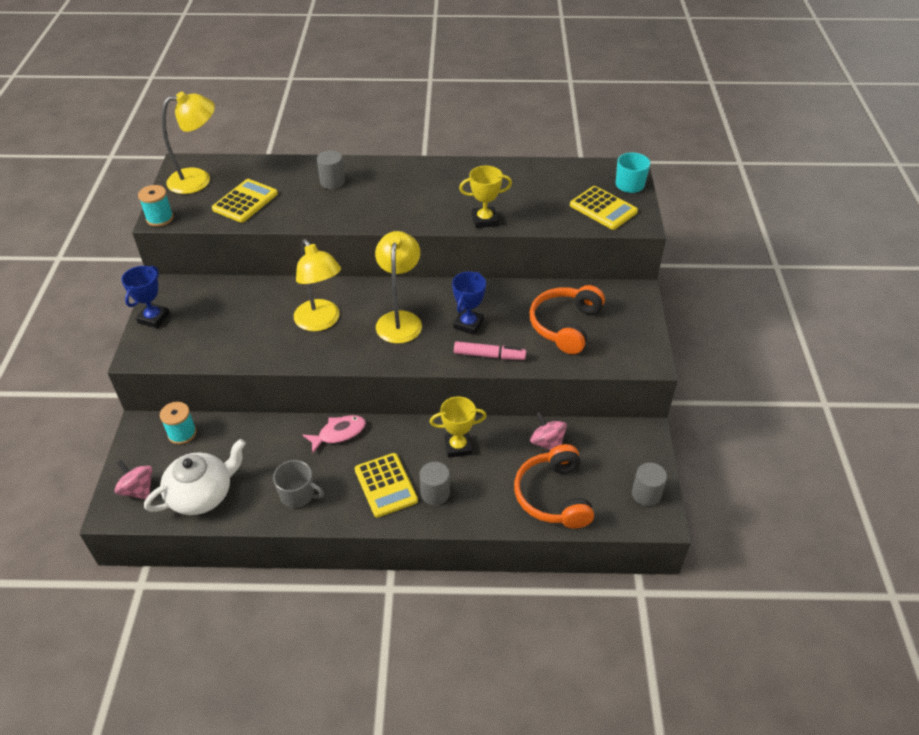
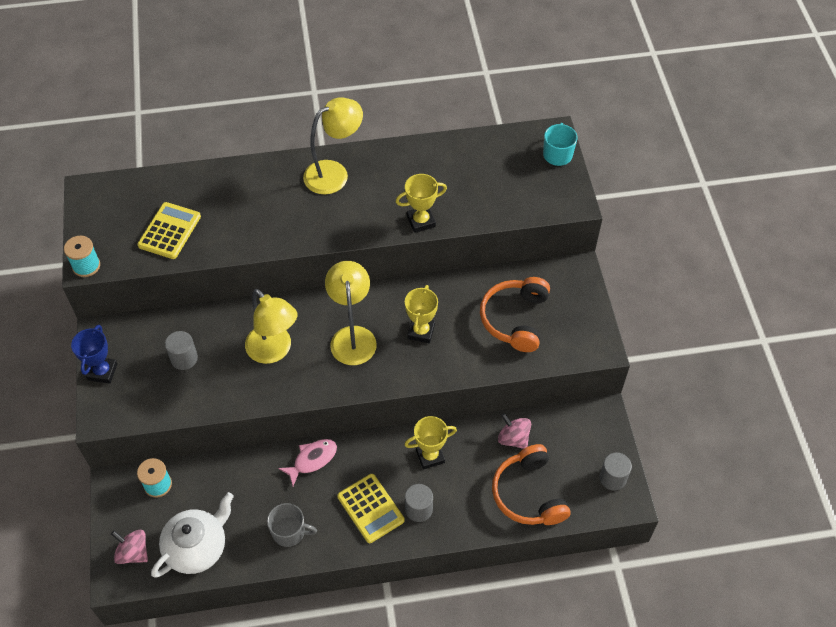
camera: 10 degrees left, 10 degrees up
(198, 179) = (111, 208): yellow lamp -> yellow lamp (334, 173)
(332, 182) = (254, 192): grey cylinder -> grey cylinder (184, 358)
(468, 324) = (421, 331): blue trophy -> yellow trophy
(489, 355) = (448, 365): pink marker -> none
(603, 208) = (536, 190): yellow calculator -> none

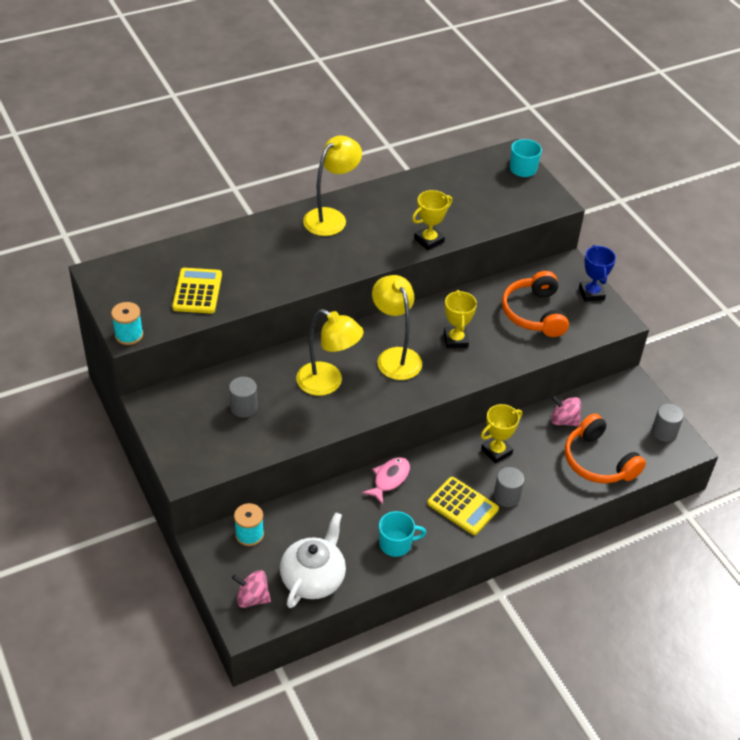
camera: 20 degrees left, 10 degrees down
(102, 372) = (168, 435): blue trophy -> blue trophy (591, 293)
(289, 532) = (396, 544): grey mug -> turquoise mug

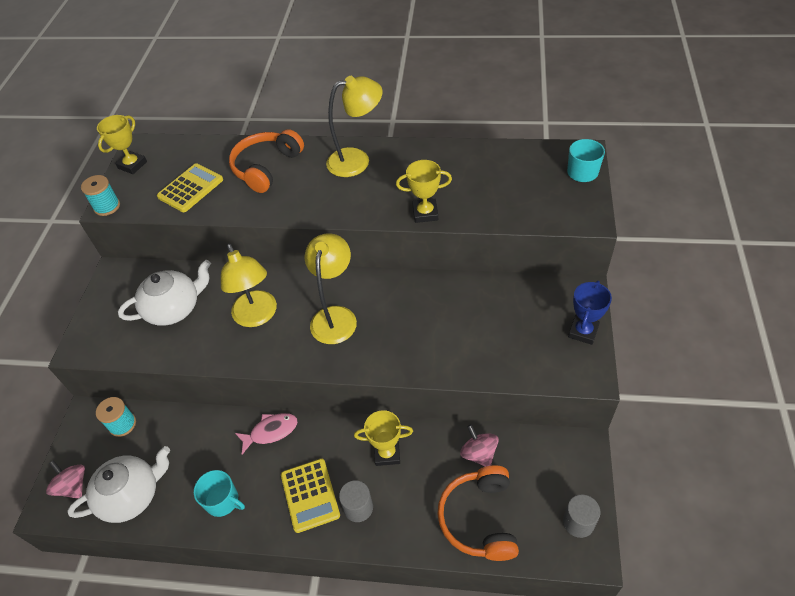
camera: 40 degrees right, 5 degrees up
(244, 407) = (174, 308): grey cylinder -> white teapot
(455, 340) = (404, 323): yellow trophy -> yellow trophy (132, 165)
(534, 313) = (504, 328): orange headphones -> orange headphones (266, 167)

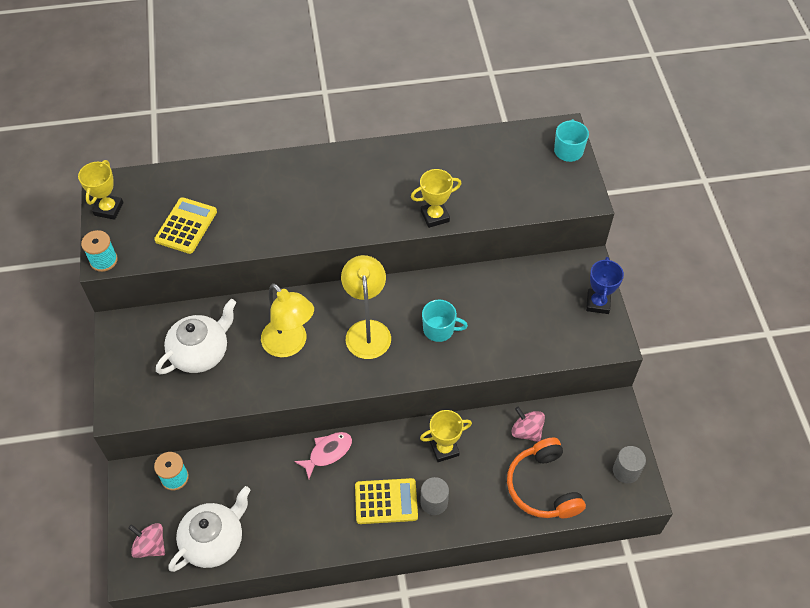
camera: 20 degrees left, 5 degrees up
(223, 501) = (306, 525): turquoise mug -> turquoise mug (439, 329)
(266, 167) = (257, 190): orange headphones -> none
(310, 495) = (386, 501): yellow calculator -> yellow calculator turned 60 degrees counterclockwise
(357, 160) = (348, 169): yellow lamp -> none

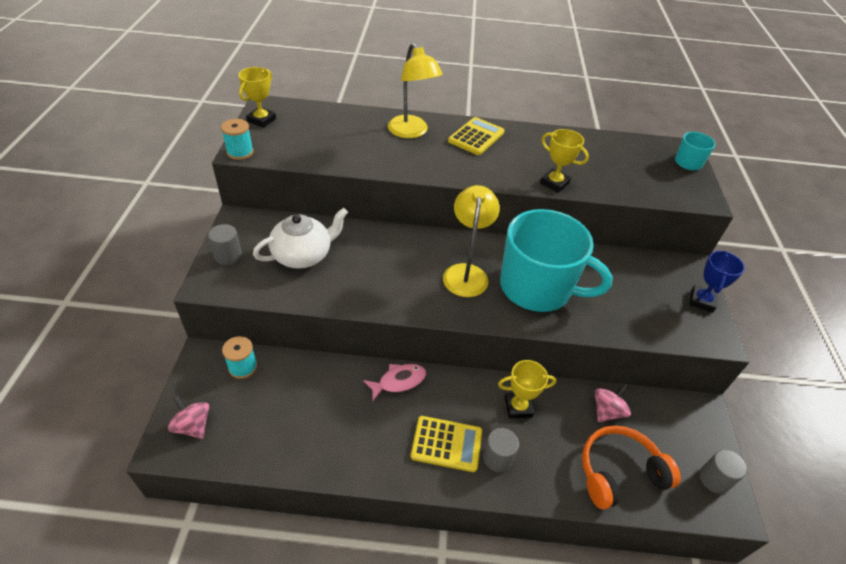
camera: 10 degrees right, 10 degrees down
(126, 373) = (228, 256): none -> grey cylinder
(186, 226) = (323, 144): yellow calculator -> yellow calculator (476, 137)
(214, 540) = (258, 437): white teapot -> none
(290, 345) = (389, 268): yellow lamp -> yellow lamp (411, 132)
(435, 216) = (554, 183): yellow trophy -> yellow trophy turned 45 degrees clockwise
(439, 329) = (537, 287): turquoise mug -> turquoise mug, size x2.31
(526, 431) = (607, 411): pink spinning top -> pink spinning top turned 75 degrees clockwise
(543, 487) = (619, 472): orange headphones -> orange headphones turned 75 degrees clockwise

